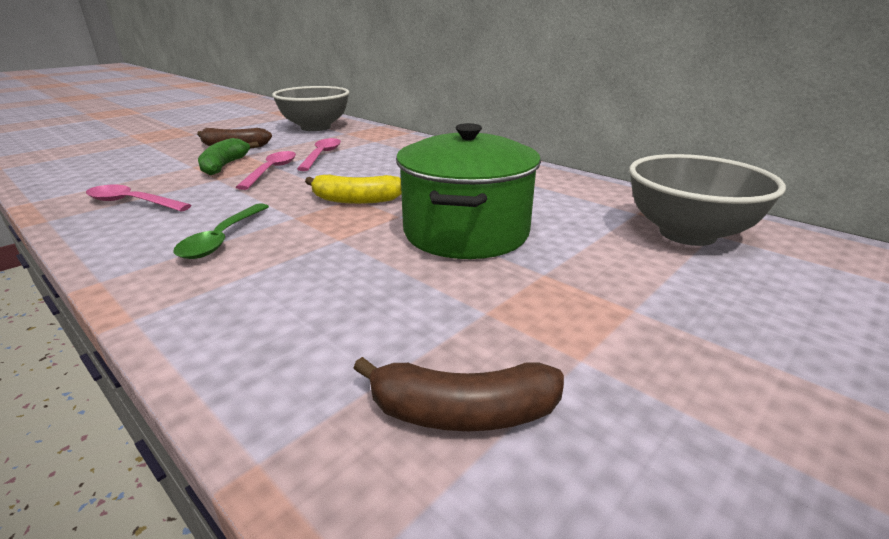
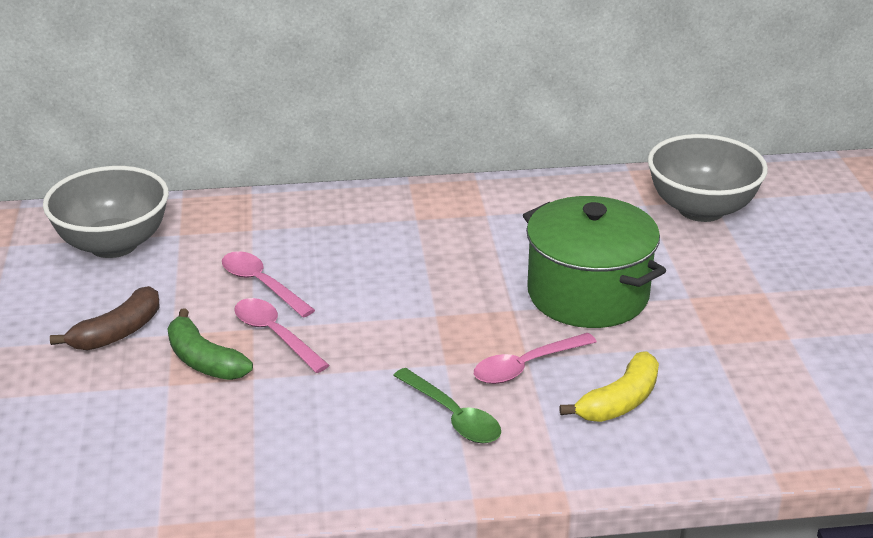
camera: 50 degrees left, 5 degrees up
(132, 202) = (267, 451): pink spoon -> pink spoon (526, 366)
(356, 200) = (445, 316): yellow banana -> yellow banana (620, 401)
(463, 412) = (795, 396): brown banana -> none

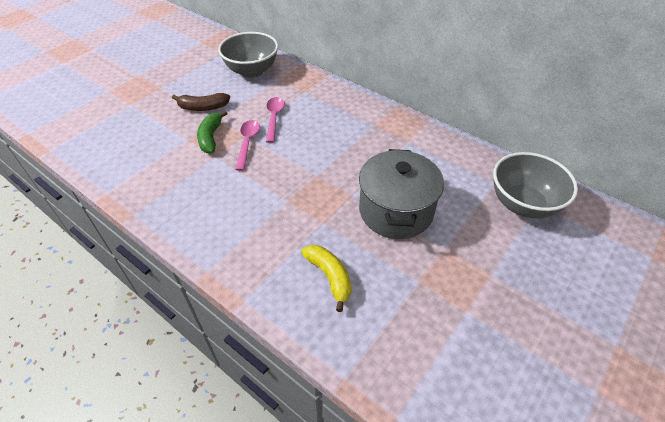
camera: 45 degrees right, 15 degrees up
(453, 416) = (254, 227): green spoon -> none
(526, 366) = (316, 227): pink spoon -> none
(588, 294) = (396, 211): green pot -> grey pot
(620, 401) = (330, 277): yellow banana -> yellow banana turned 120 degrees counterclockwise

